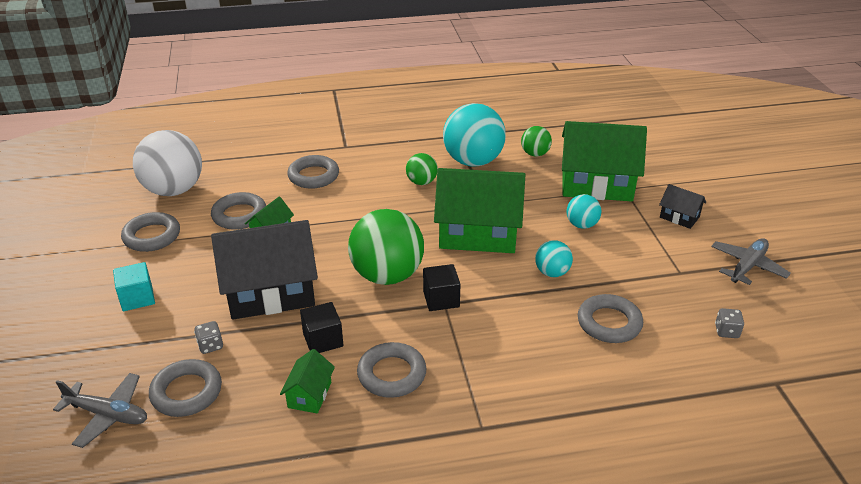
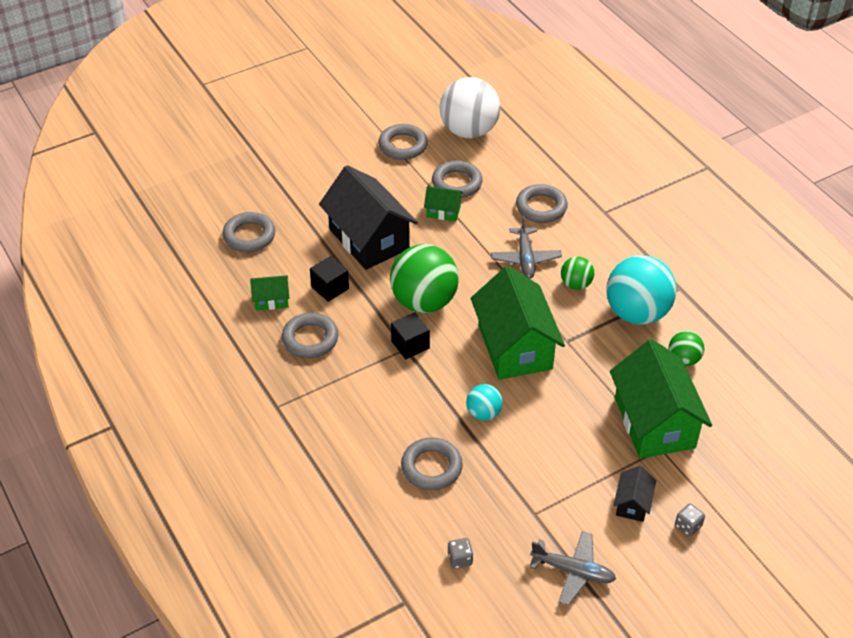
camera: 70 degrees right, 10 degrees up
(108, 415) = (216, 207): grey plane -> grey plane (525, 259)
(137, 298) = (329, 170): turquoise cube -> none
(210, 345) = (298, 229): grey dice -> grey dice (688, 526)
(581, 225) = (572, 422): turquoise ball -> none

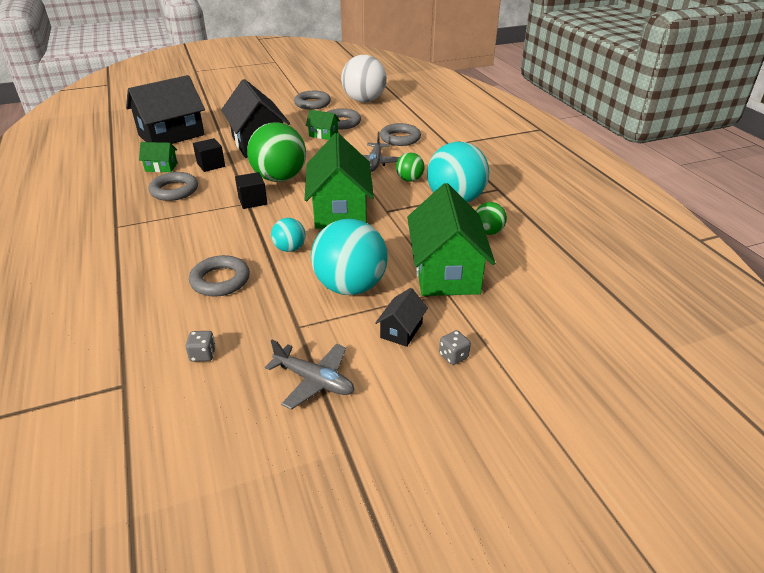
camera: 10 degrees right, 10 degrees down
(249, 236) = (171, 135): grey ring -> black house
(566, 457) = (350, 287): none -> turquoise ball

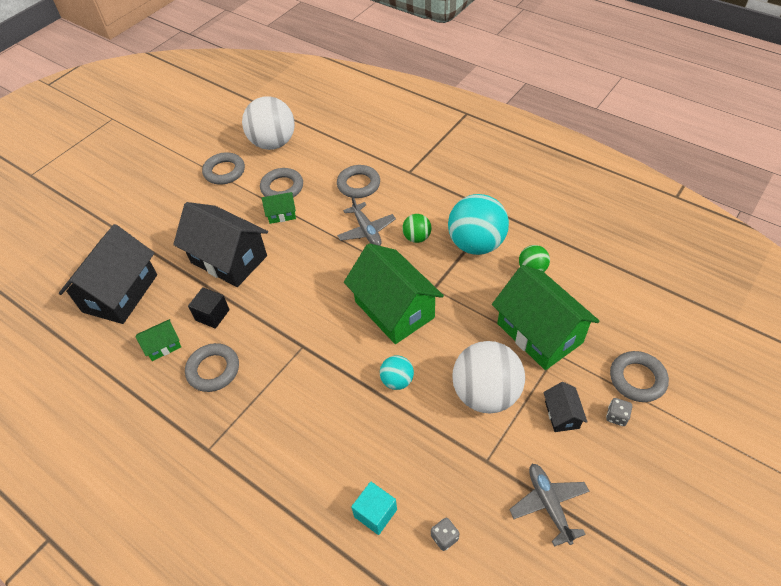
camera: 30 degrees left, 15 degrees up
(173, 313) = (375, 513): none -> turquoise cube
(220, 280) = (376, 452): grey ring -> grey ring (637, 379)
(252, 201) = (305, 341): black cube -> none
(279, 178) = (300, 297): green ball -> none
(314, 381) = (548, 504): grey plane -> grey plane turned 105 degrees counterclockwise
(350, 287) = (485, 393): turquoise ball -> white ball

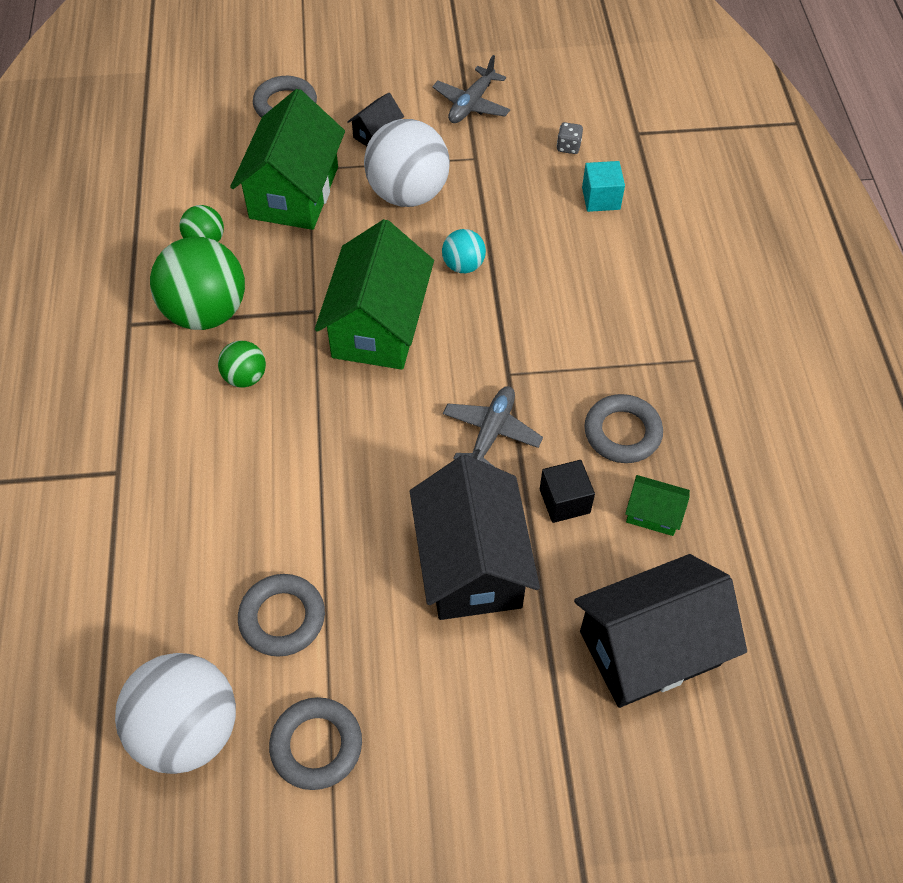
camera: 135 degrees left, 5 degrees up
(281, 214) = (336, 570): green house -> none
(358, 184) = (195, 517): grey ring -> none
(366, 230) = (279, 440): grey plane -> grey plane (491, 432)
(476, 244) = (206, 312): turquoise ball -> green ball
(616, 416) = (342, 101): grey dice -> none

